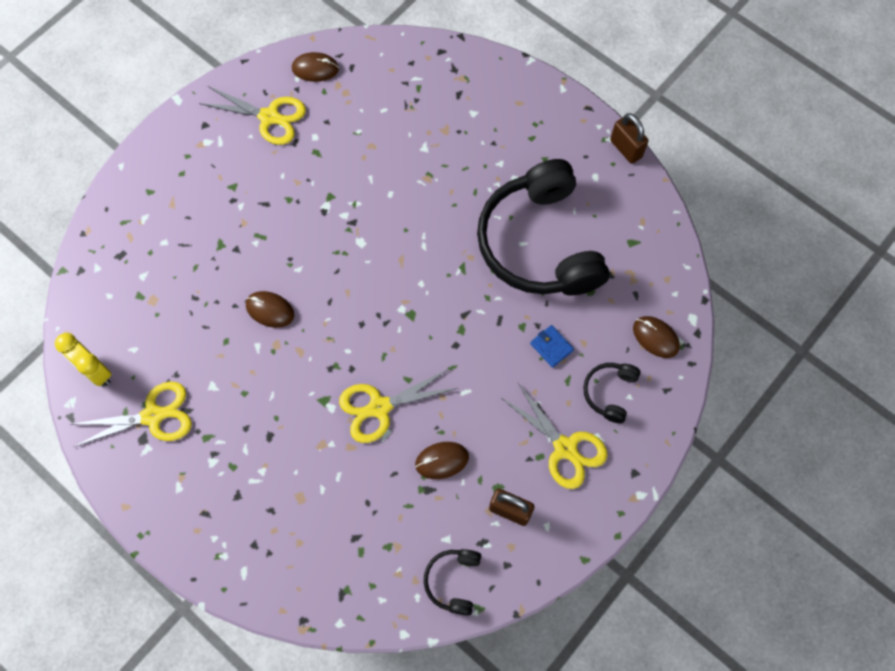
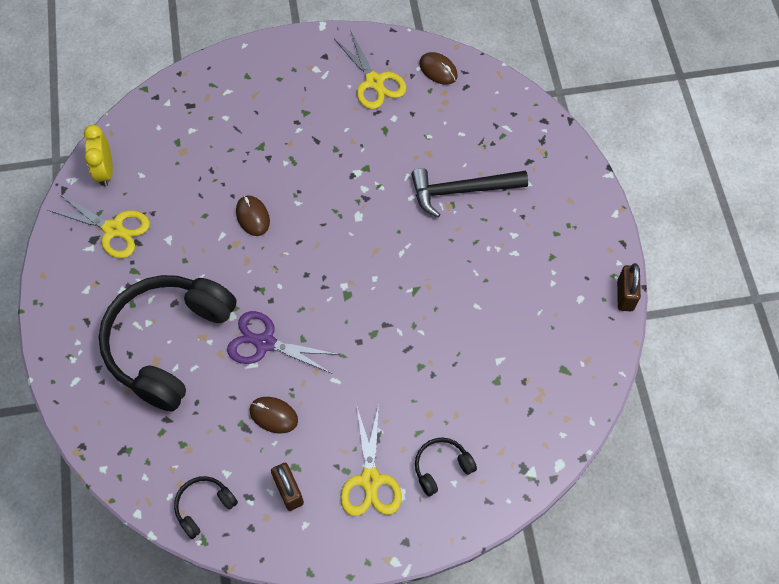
camera: 40 degrees right, 5 degrees down
(380, 407) = (265, 343): yellow scissors -> purple scissors
(426, 158) = (461, 190): none -> black hammer
(540, 243) = (490, 316): black headphones -> black headphones (169, 343)
(551, 347) = (428, 398): blue wallet -> none
(655, 337) = (516, 455): brown mouse -> none

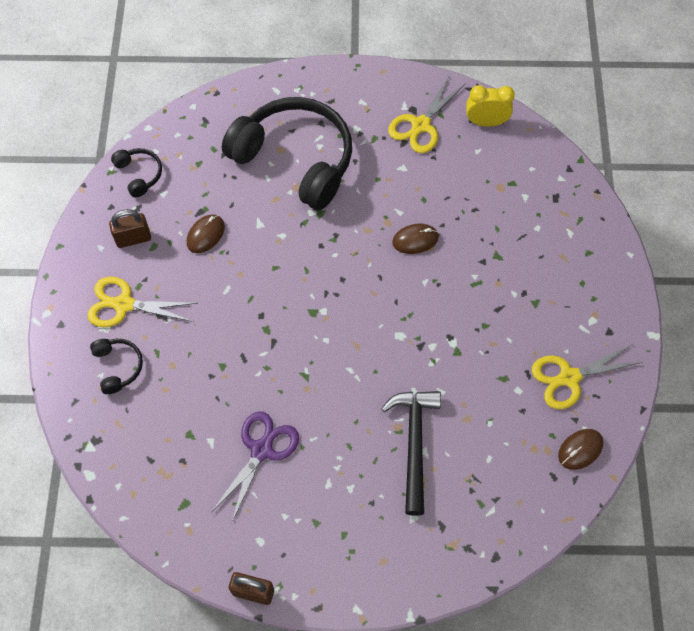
camera: 100 degrees right, 0 degrees up
(265, 343) = (278, 236): purple scissors -> purple scissors (261, 450)

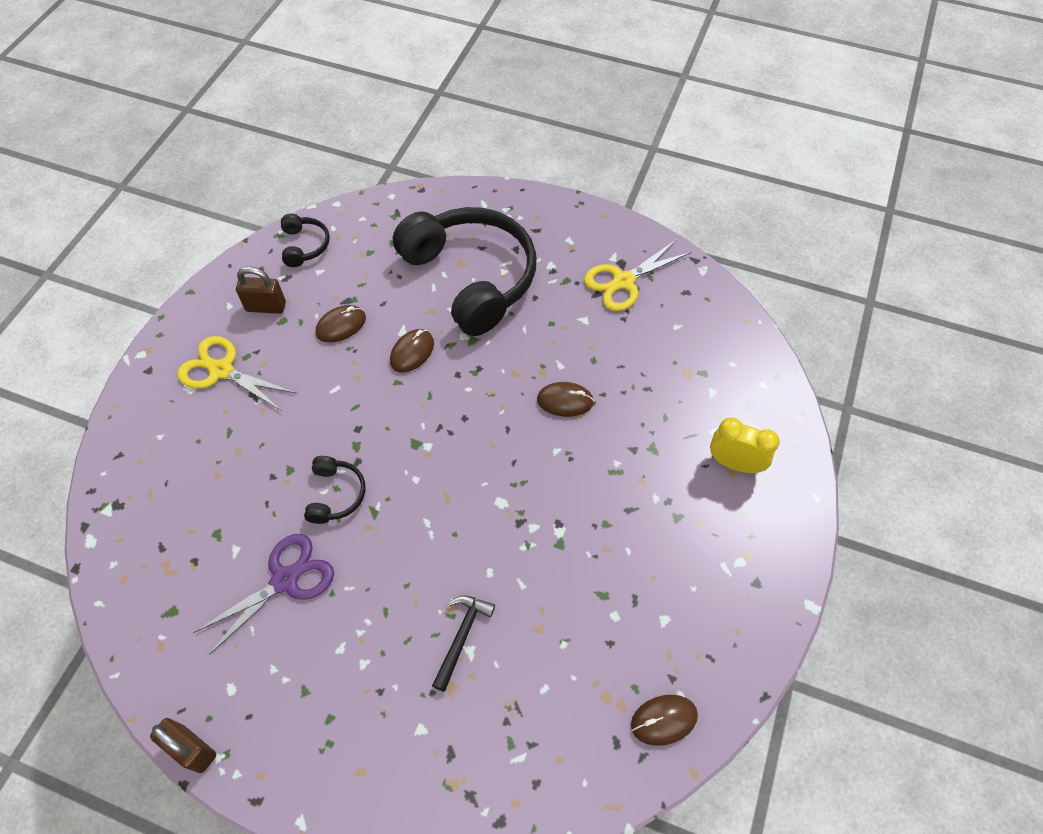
camera: 20 degrees right, 5 degrees down
(118, 367) = (181, 433): black headphones -> black headphones (335, 494)
(275, 239) = (412, 352): none -> brown mouse
(414, 444) = (462, 637): black hammer -> black hammer, size x0.60
(486, 122) = (698, 299): yellow clock -> yellow clock (734, 463)
(569, 377) = (685, 622): yellow scissors -> none

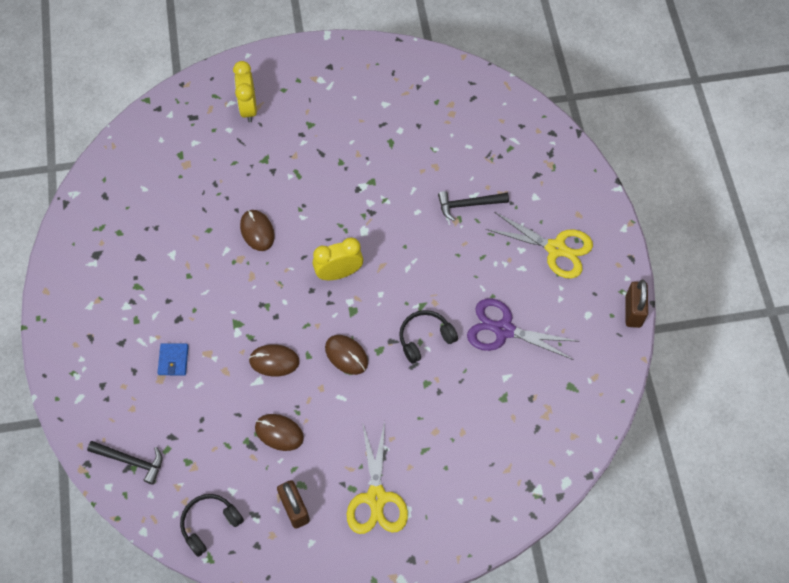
camera: 120 degrees left, 5 degrees up
(400, 216) = (131, 461): none -> black hammer
(466, 452) = (339, 273): none -> yellow clock
(470, 278) = (173, 360): black headphones -> blue wallet
(623, 281) = (116, 244): yellow scissors -> yellow scissors (555, 248)
(663, 720) = (445, 81): brown mouse -> brown mouse (346, 355)

